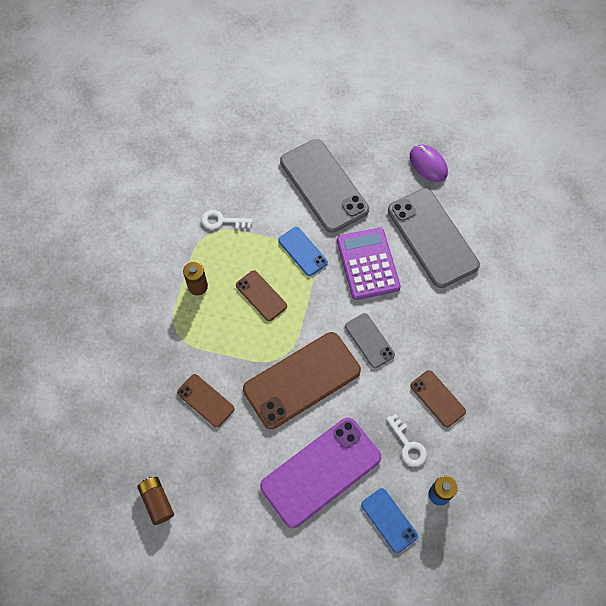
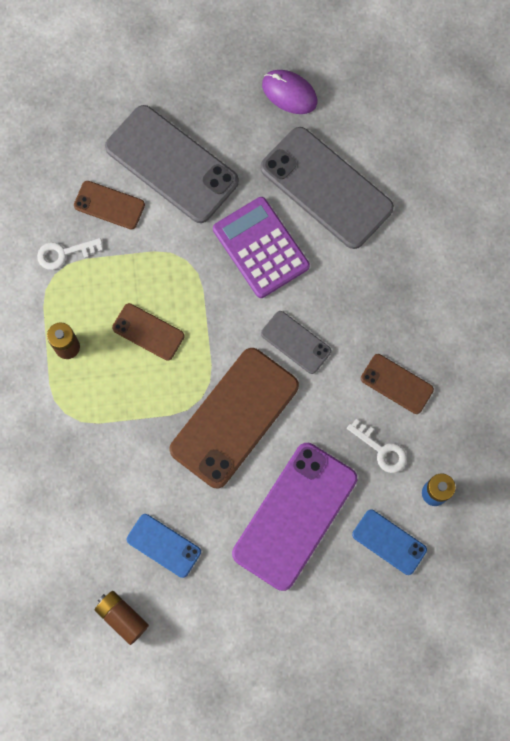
camera: 20 degrees left, 10 degrees up
(205, 400) = (131, 482): brown phone -> brown phone (109, 205)
(302, 251) = (177, 259): blue phone -> blue phone (164, 545)

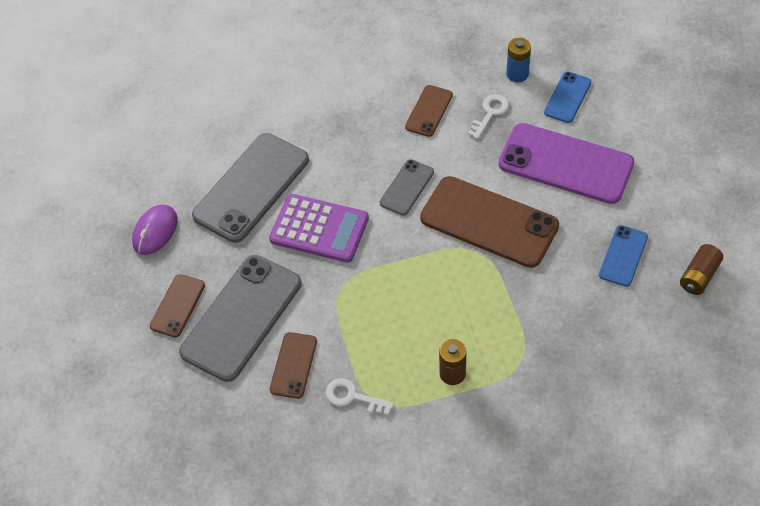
camera: 95 degrees left, 20 degrees down
(64, 253) = (353, 397): white key -> white key turned 135 degrees clockwise
(148, 332) = (421, 306): brown phone -> brown phone (178, 306)
(260, 248) = (319, 229): purple calculator -> purple calculator turned 120 degrees counterclockwise

